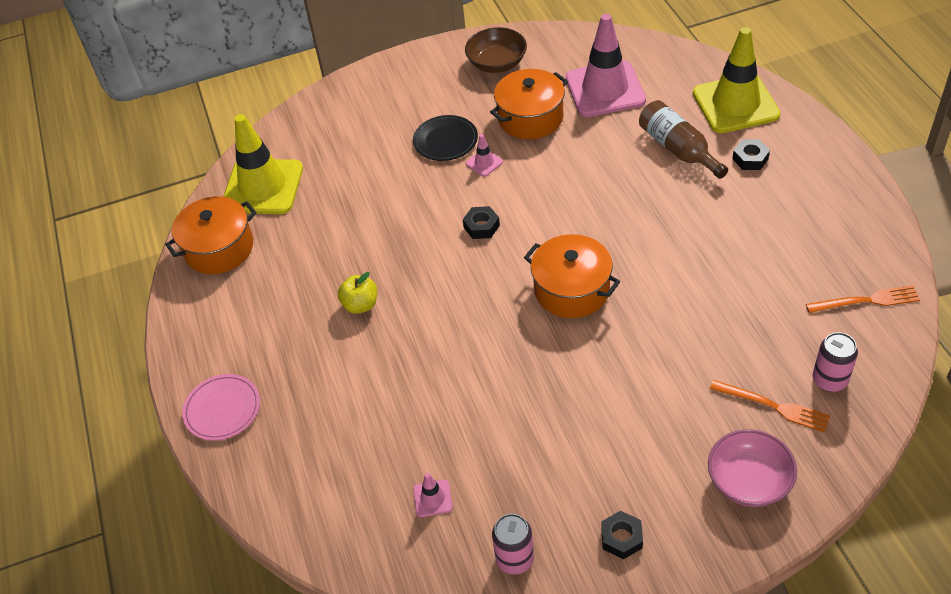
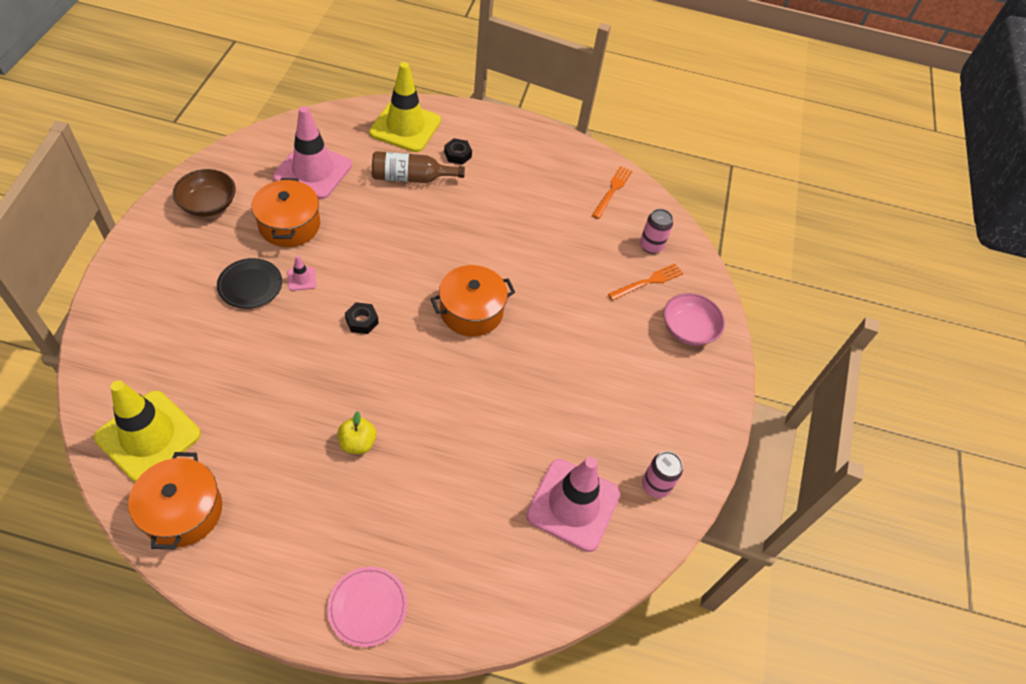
camera: 70 degrees left, 5 degrees up
(432, 498) = (573, 504): pink traffic cone -> pink traffic cone, size x2.48
(621, 538) = (681, 417): black nut -> none

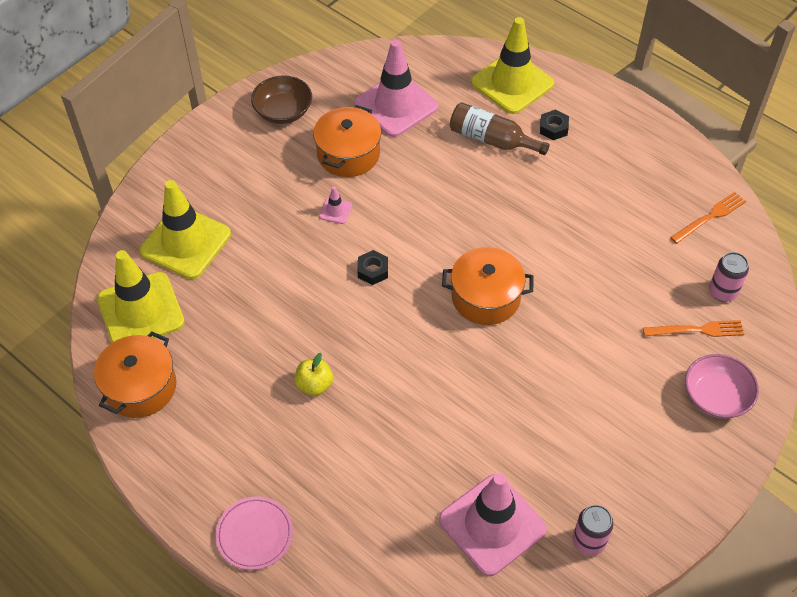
camera: 35 degrees right, 0 degrees up
(166, 354) = (185, 242): none -> yellow traffic cone
(250, 285) = (286, 202): black plate -> none

